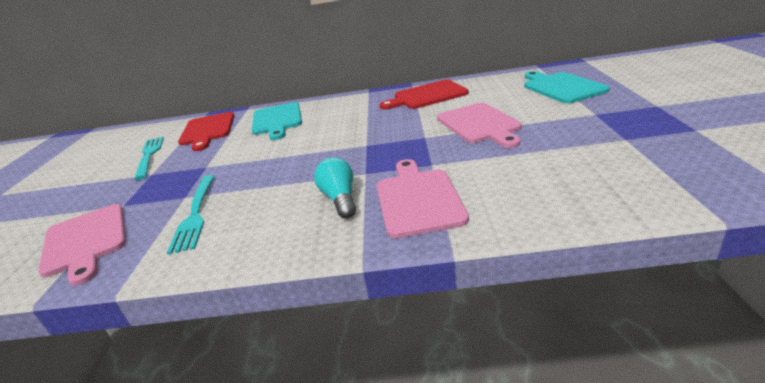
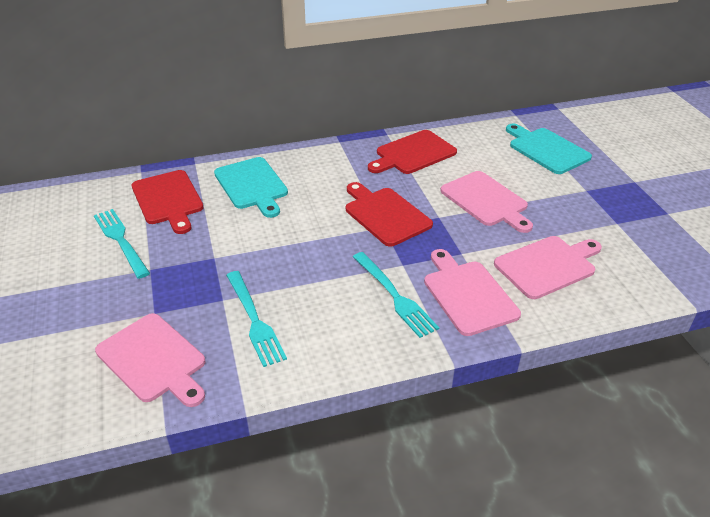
camera: 20 degrees left, 10 degrees up
(340, 199) = (395, 297): turquoise light bulb -> turquoise fork
(374, 136) = (385, 215): none -> red cutting board
(524, 175) = (547, 266): none -> pink cutting board

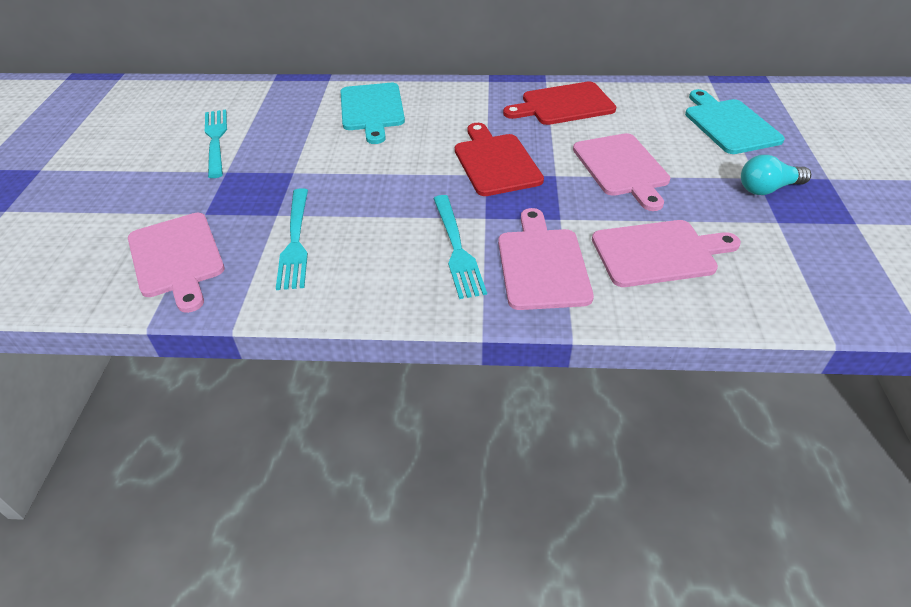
camera: 20 degrees right, 5 degrees up
(168, 200) = (282, 110): red cutting board -> none
(598, 198) = (767, 189): none -> turquoise light bulb

